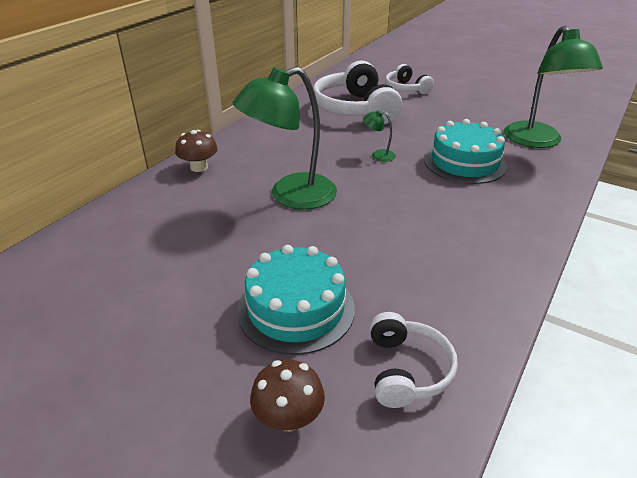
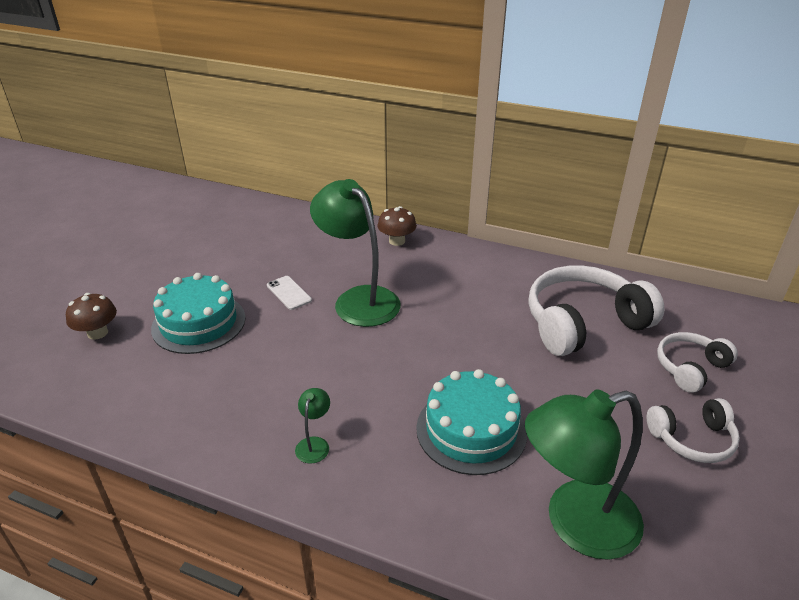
camera: 80 degrees right, 0 degrees up
(261, 238) = (289, 293): none -> white phone
(378, 155) = (463, 351): green lamp -> green lamp (314, 444)
(407, 370) = (125, 385): white headphones -> white headphones (692, 439)

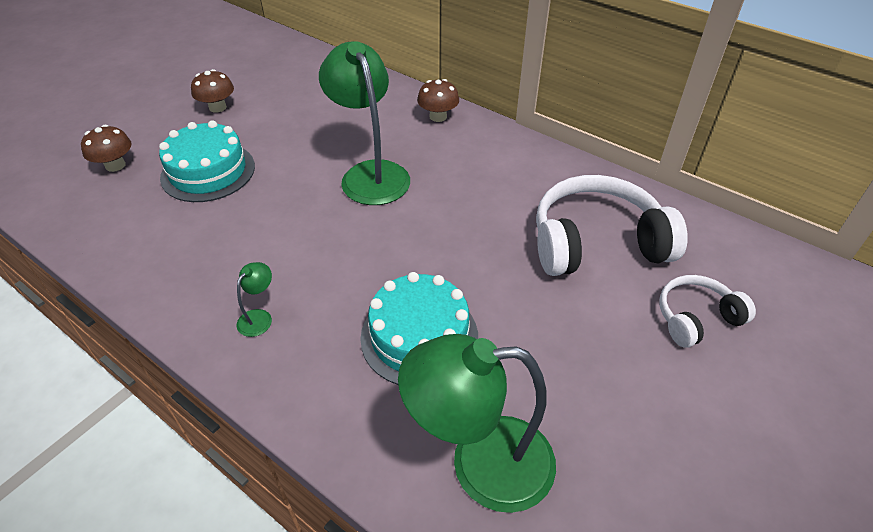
camera: 15 degrees right, 10 degrees up
(180, 263) = (217, 107): none -> brown mushroom
(289, 293) = (305, 155): white phone -> none
(692, 439) = (657, 400): white headphones -> none

